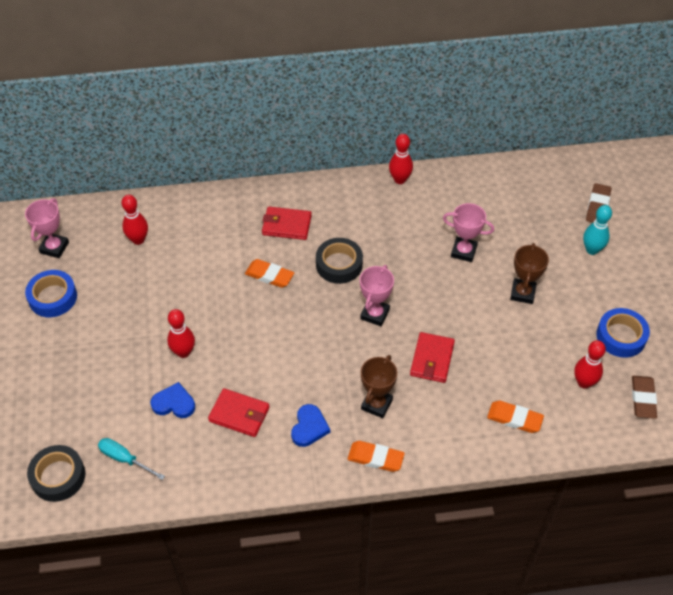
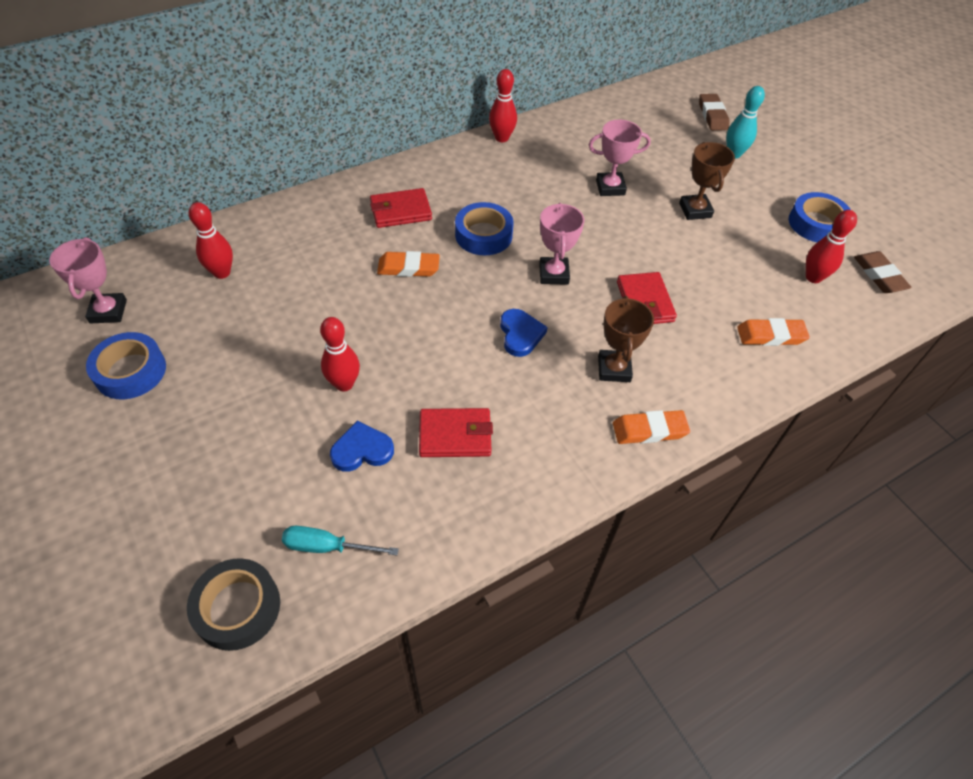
camera: 25 degrees left, 0 degrees up
(309, 427) = (550, 421): blue heart -> blue heart (520, 334)
(339, 264) = (483, 235): black tape -> blue tape

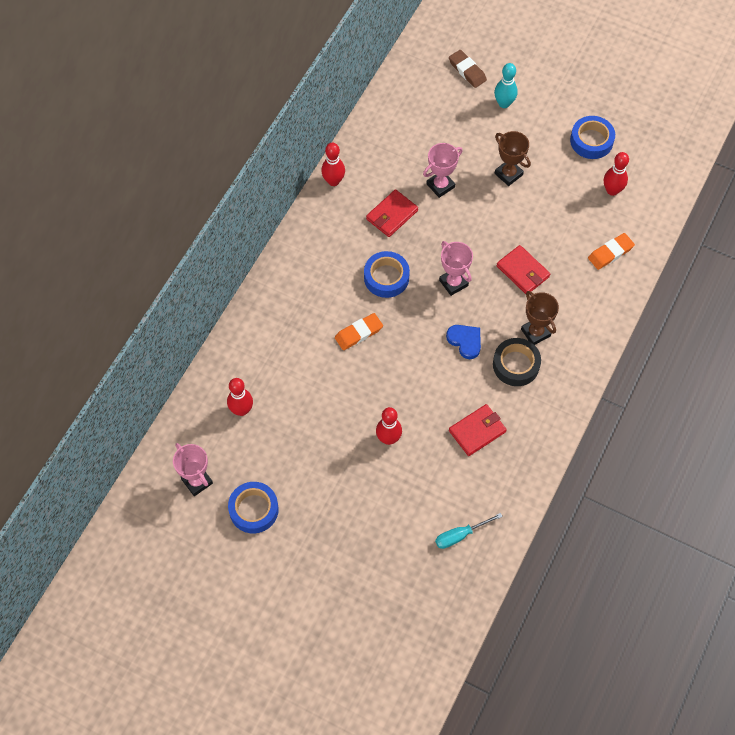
camera: 30 degrees left, 10 degrees up
(237, 607) = (442, 593): black tape -> black tape (516, 365)
(362, 450) = (433, 472): blue heart -> none
(401, 211) = (316, 290): red wallet -> red wallet (392, 215)
(649, 430) = (580, 362): orange eraser -> none
(879, 275) = (650, 165): brown eraser -> none

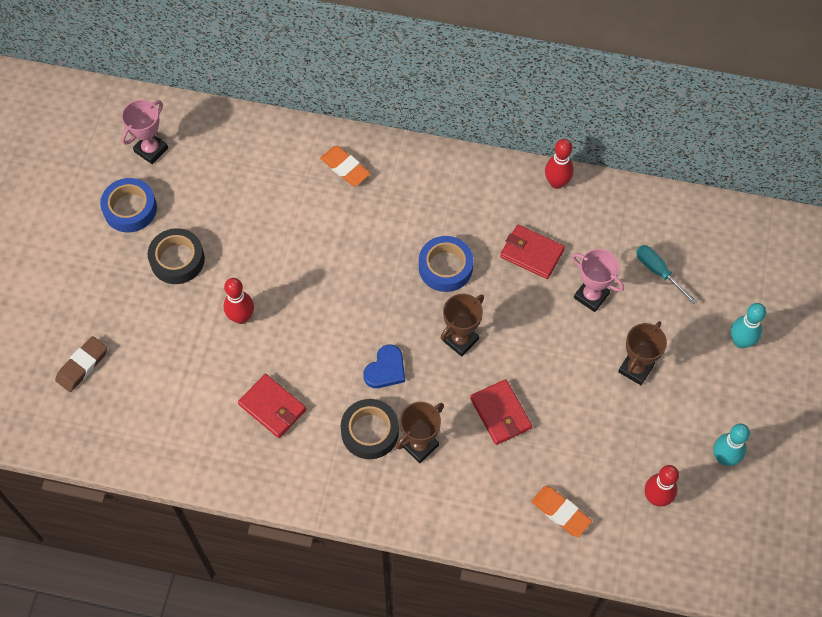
camera: 75 degrees right, 0 degrees up
(241, 410) = (241, 168): red bowling pin -> none
(318, 479) = (177, 260): none -> black tape
(358, 333) = (365, 256): orange eraser -> orange eraser (345, 168)
(453, 283) = (460, 340): pink trophy -> brown trophy
(460, 535) = (140, 417): turquoise screwdriver -> turquoise screwdriver (658, 272)
(467, 71) = (773, 288): brown eraser -> brown eraser (82, 366)
(522, 271) = (500, 413): red wallet -> red wallet turned 60 degrees counterclockwise
(591, 141) = (724, 458): blue tape -> turquoise bowling pin

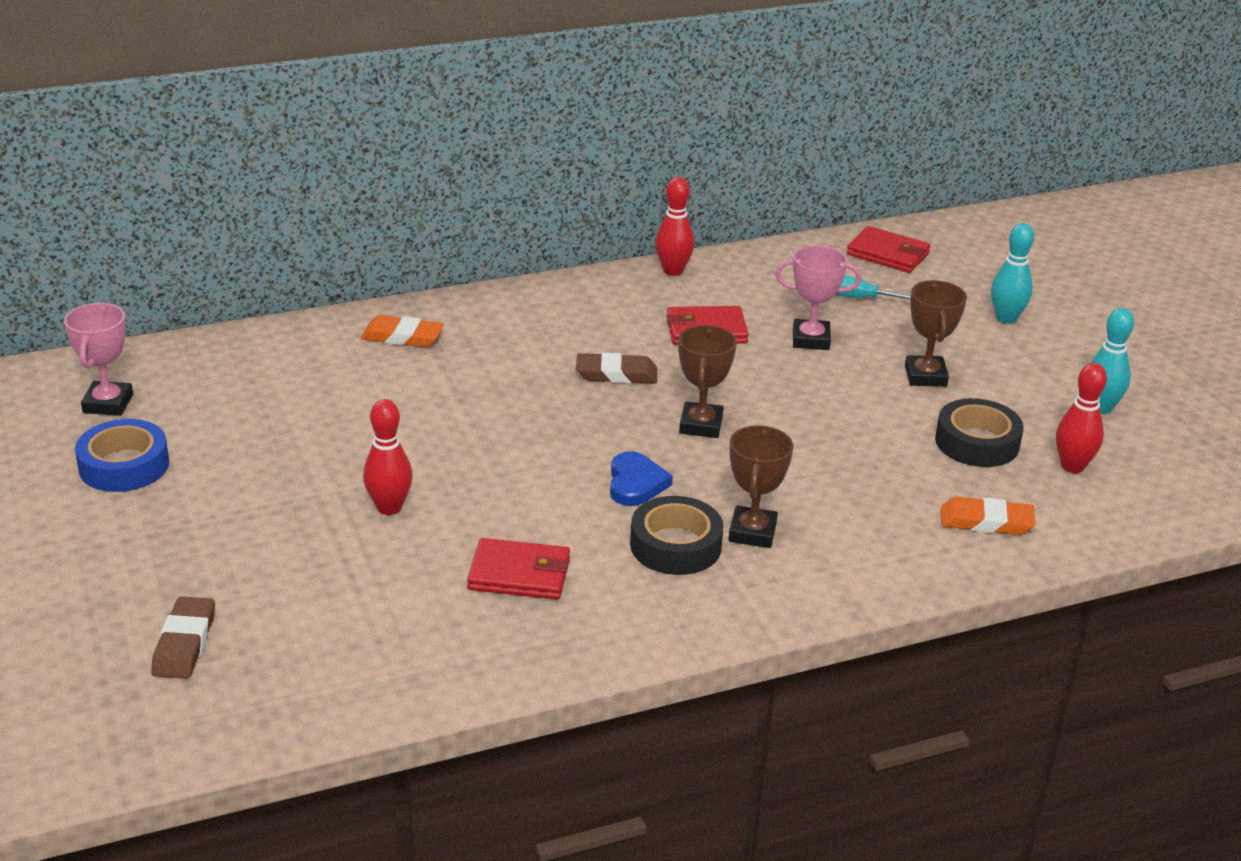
camera: 35 degrees left, 30 degrees down
(177, 260) = (242, 488): black tape -> black tape (977, 442)
(445, 267) = (616, 374): blue tape -> brown eraser
(500, 413) = (818, 467): red wallet -> red wallet (888, 254)

